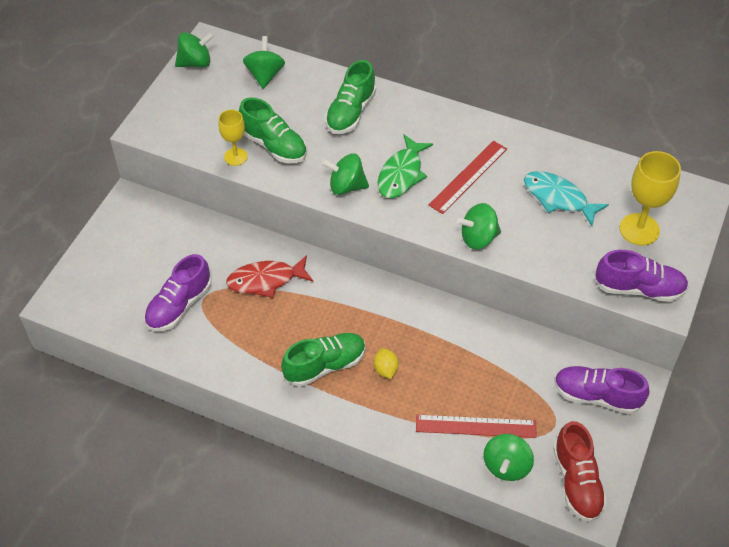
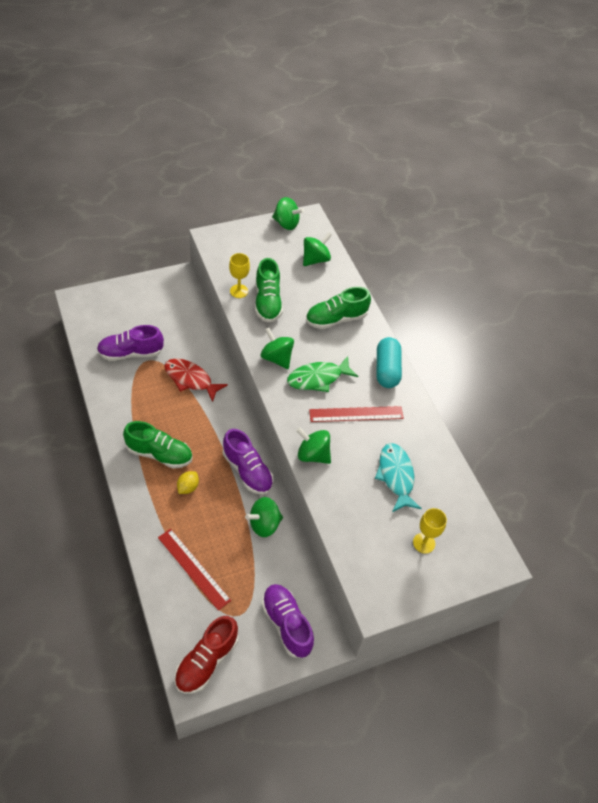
camera: 40 degrees right, 0 degrees up
(445, 121) = (387, 370): none -> turquoise capsule
(506, 466) = (180, 608): green spinning top -> green spinning top (264, 524)
(639, 229) = (424, 543): yellow goblet -> yellow goblet, size x0.62
(639, 288) = (372, 578): purple shoe -> purple shoe (247, 471)

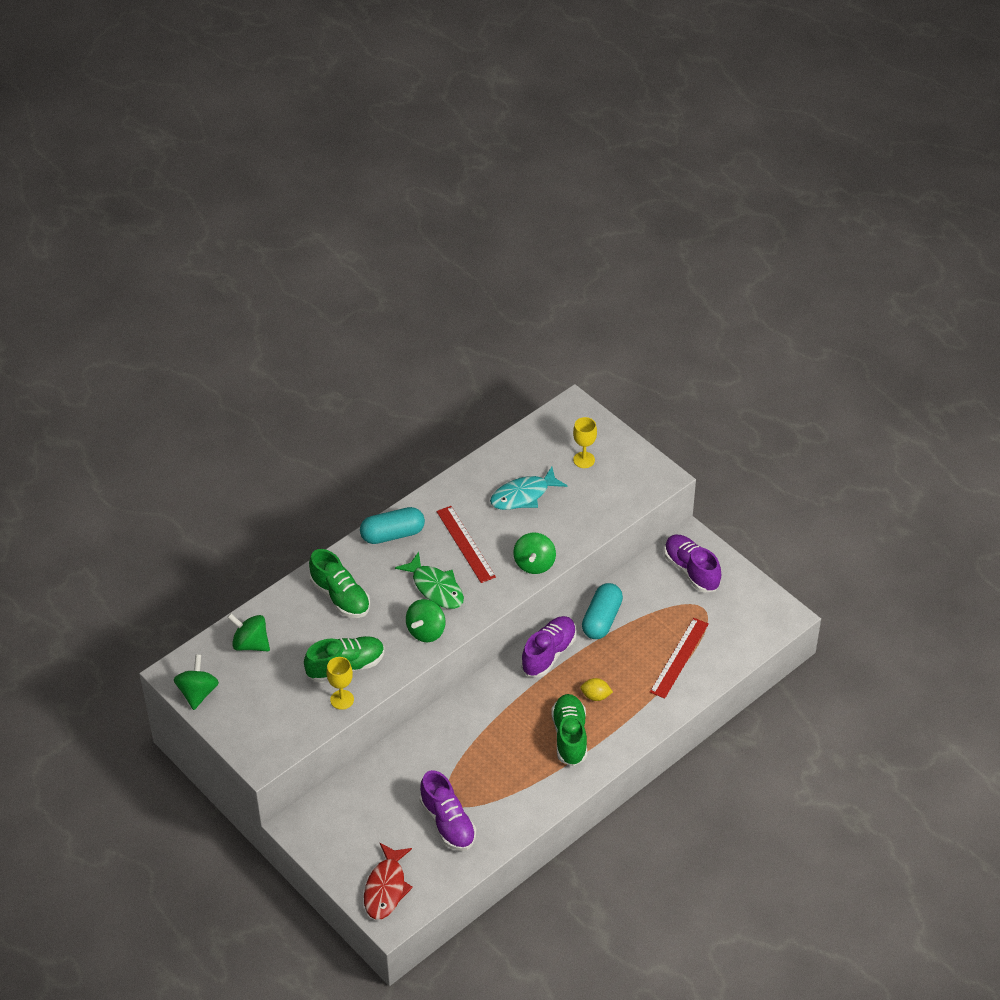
camera: 105 degrees left, 5 degrees down
(190, 379) = (456, 748): red fish -> red fish (386, 888)
(207, 661) = (757, 615): red shoe -> none
(264, 524) = (602, 619): green spinning top -> turquoise capsule
(287, 624) = (691, 571): purple shoe -> purple shoe turned 105 degrees clockwise

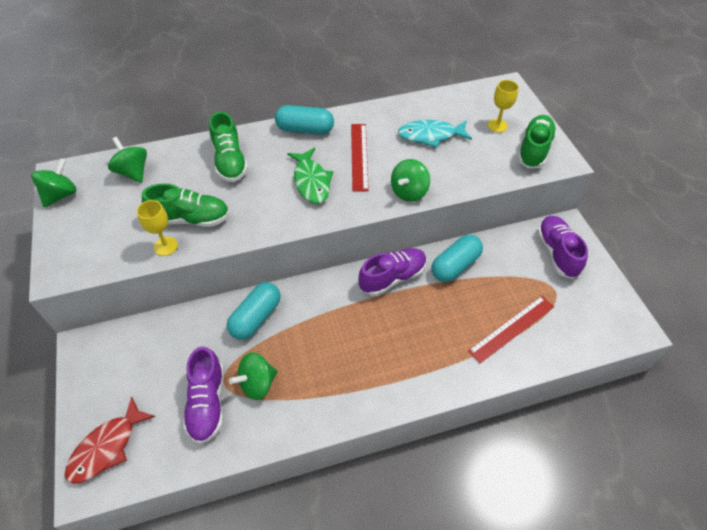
camera: 25 degrees right, 5 degrees up
(426, 631) = (279, 214): green spinning top -> green spinning top (257, 383)
(442, 739) = (256, 317): none -> turquoise capsule
(570, 736) = (369, 364): green shoe -> green shoe (534, 150)
(595, 696) = (414, 334): yellow lemon -> none

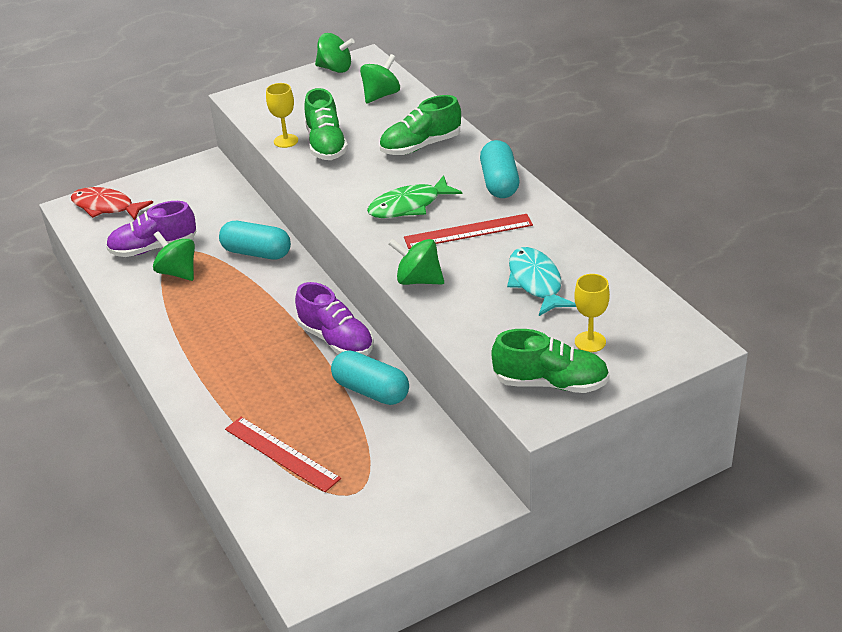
camera: 80 degrees right, 15 degrees down
(557, 253) = (425, 491): purple shoe -> none

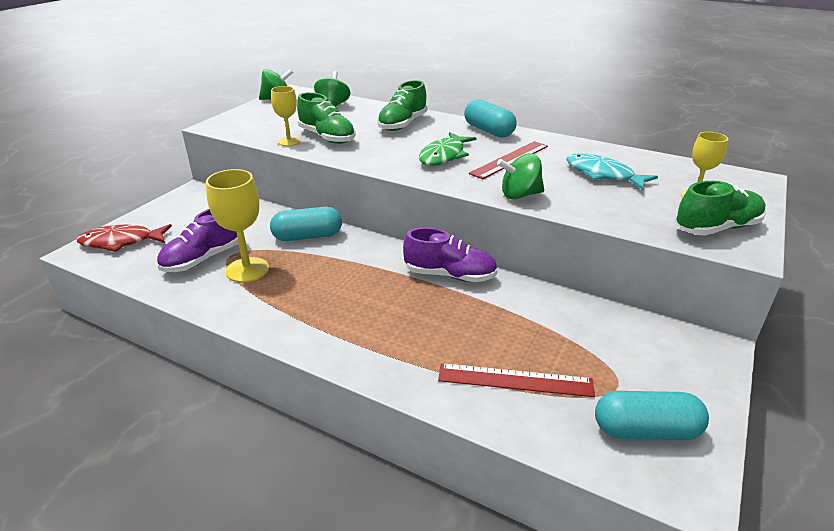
camera: 35 degrees left, 5 degrees down
(178, 272) = (247, 270): green spinning top -> yellow goblet
(371, 391) = (524, 301): turquoise capsule -> turquoise capsule (645, 430)

